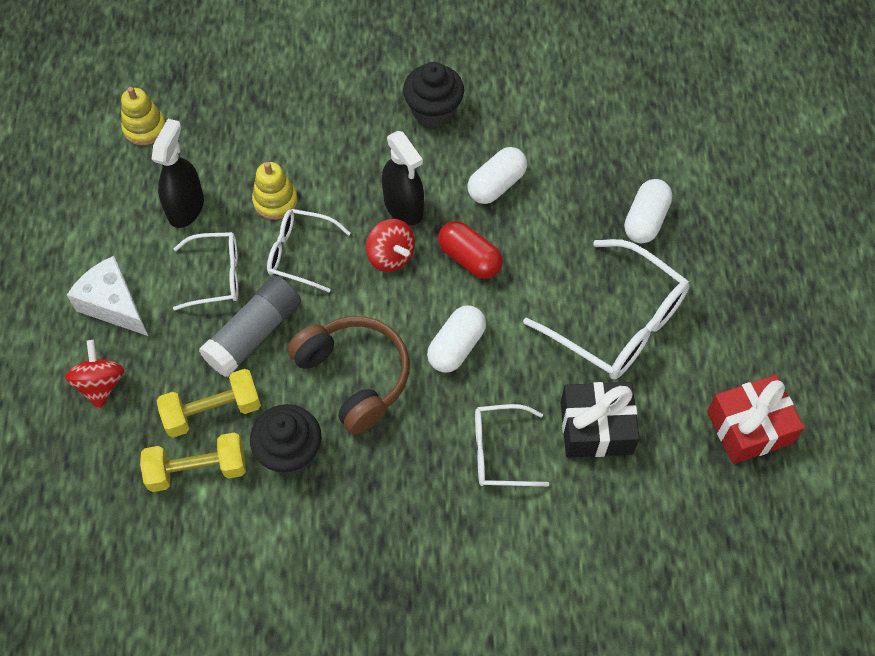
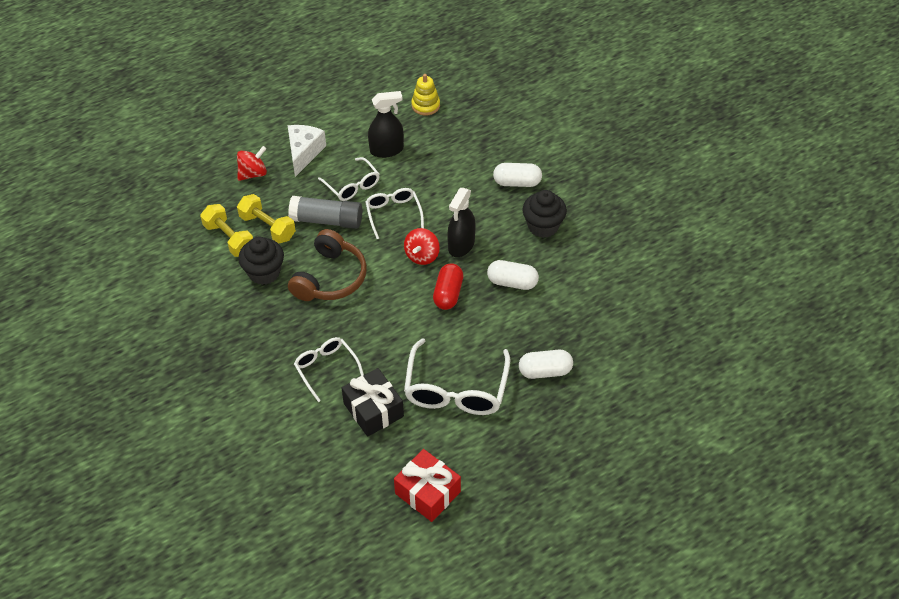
camera: 60 degrees right, 10 degrees down
(275, 201) = (420, 185): yellow stacking toy -> none
(456, 346) = (382, 315): white capsule -> white capsule (517, 182)

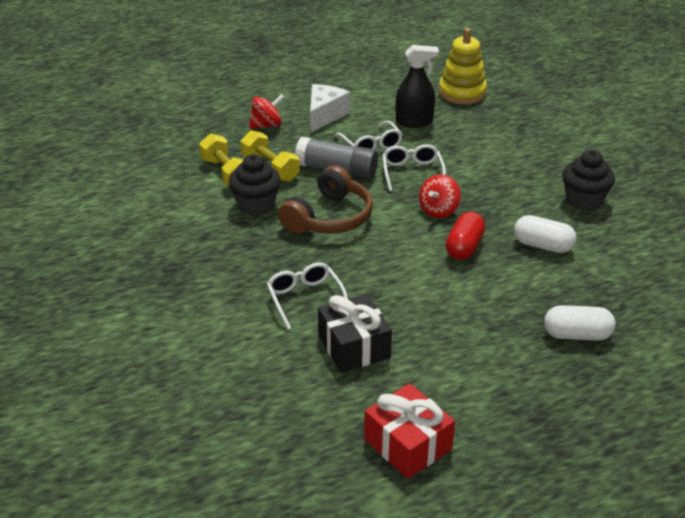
camera: 10 degrees right, 15 degrees down
(425, 105) = (462, 93): yellow stacking toy -> yellow stacking toy, size x1.54
(456, 390) = (461, 339): white glasses -> none
(461, 245) = (486, 207): black spray bottle -> none
(517, 182) = (556, 161): white capsule -> none

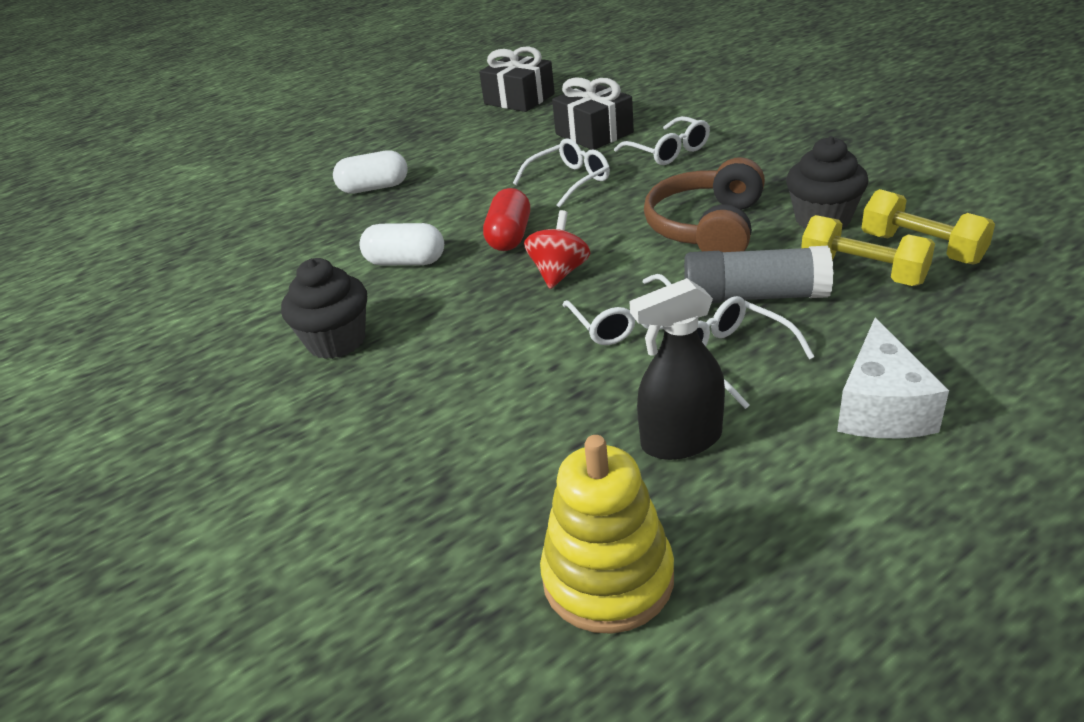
camera: 170 degrees right, 0 degrees up
(267, 125) = (968, 351): red spinning top -> none
(401, 289) = (570, 181): none -> white glasses
(408, 444) = (519, 99): red gift -> black gift

